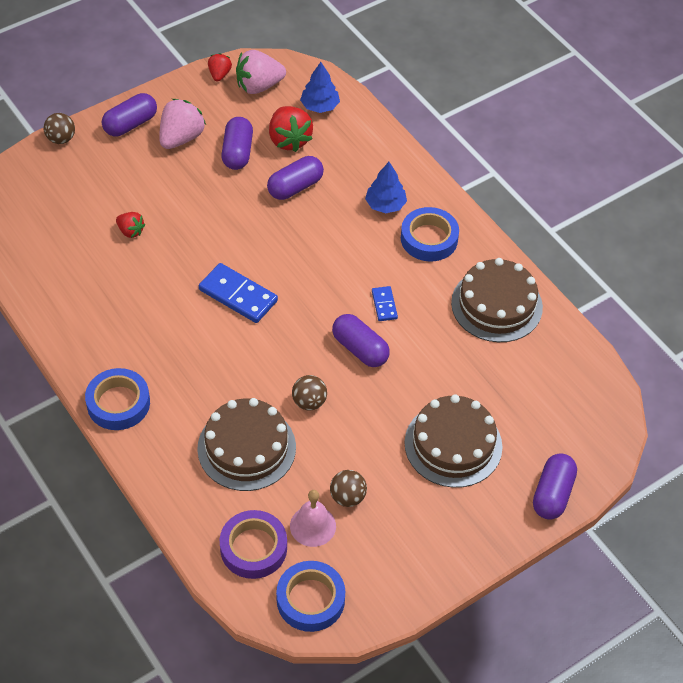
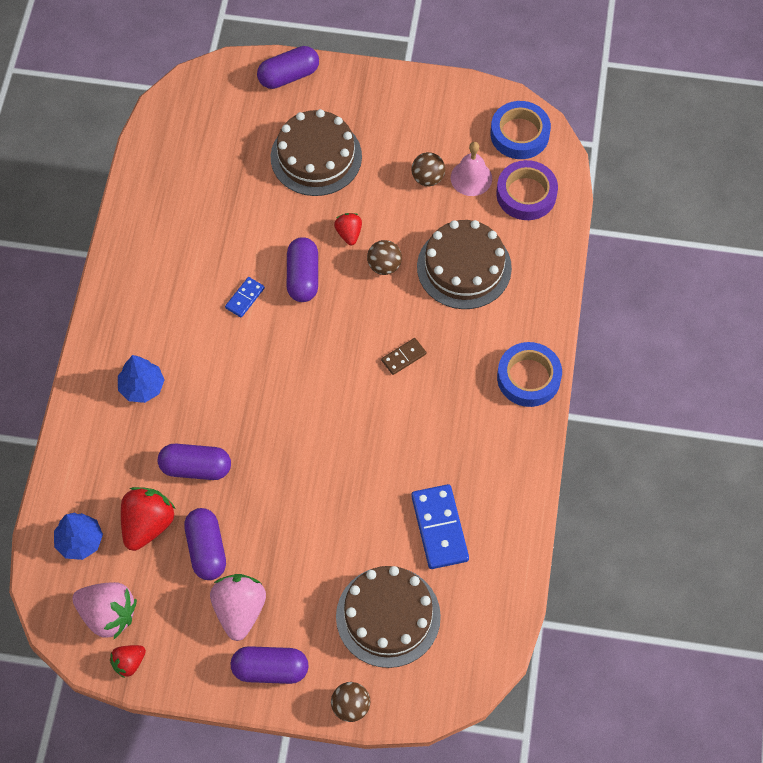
camera: 135 degrees left, 10 degrees up
(130, 231) = (379, 538): red strawberry -> red strawberry (349, 233)
(181, 138) = (239, 610): pink strawberry -> pink strawberry turned 105 degrees clockwise
(227, 349) = (403, 357): none -> brown domino
(237, 152) = (206, 549): purple capsule -> purple capsule turned 60 degrees counterclockwise
(238, 295) = (349, 399): blue domino -> blue domino (439, 528)
(429, 239) = (144, 326): blue tape -> none
(496, 305) = (162, 230): brown cake -> brown cake (388, 616)

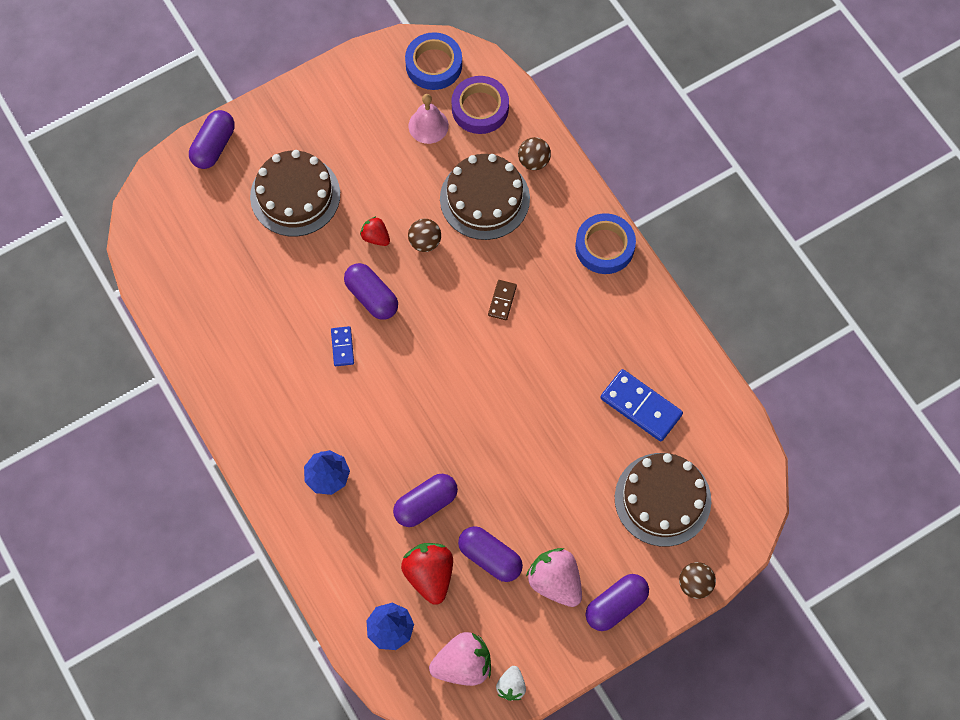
camera: 40 degrees left, 5 degrees up
(129, 663) = (511, 686): red strawberry -> white strawberry
(427, 178) = (396, 149): brown ball -> brown ball (533, 161)

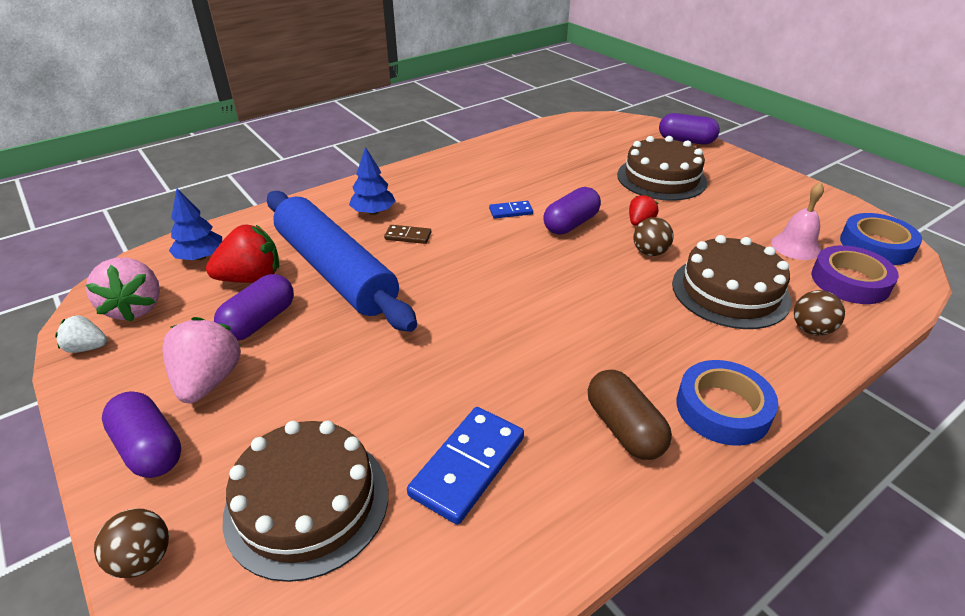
camera: 85 degrees right, 30 degrees down
(426, 504) = (335, 271): purple capsule -> blue rolling pin
(502, 301) = (598, 313): brown domino -> brown domino (408, 236)
(555, 582) = (209, 381): pink strawberry -> pink strawberry turned 45 degrees counterclockwise
(617, 310) = (624, 428): none -> brown capsule

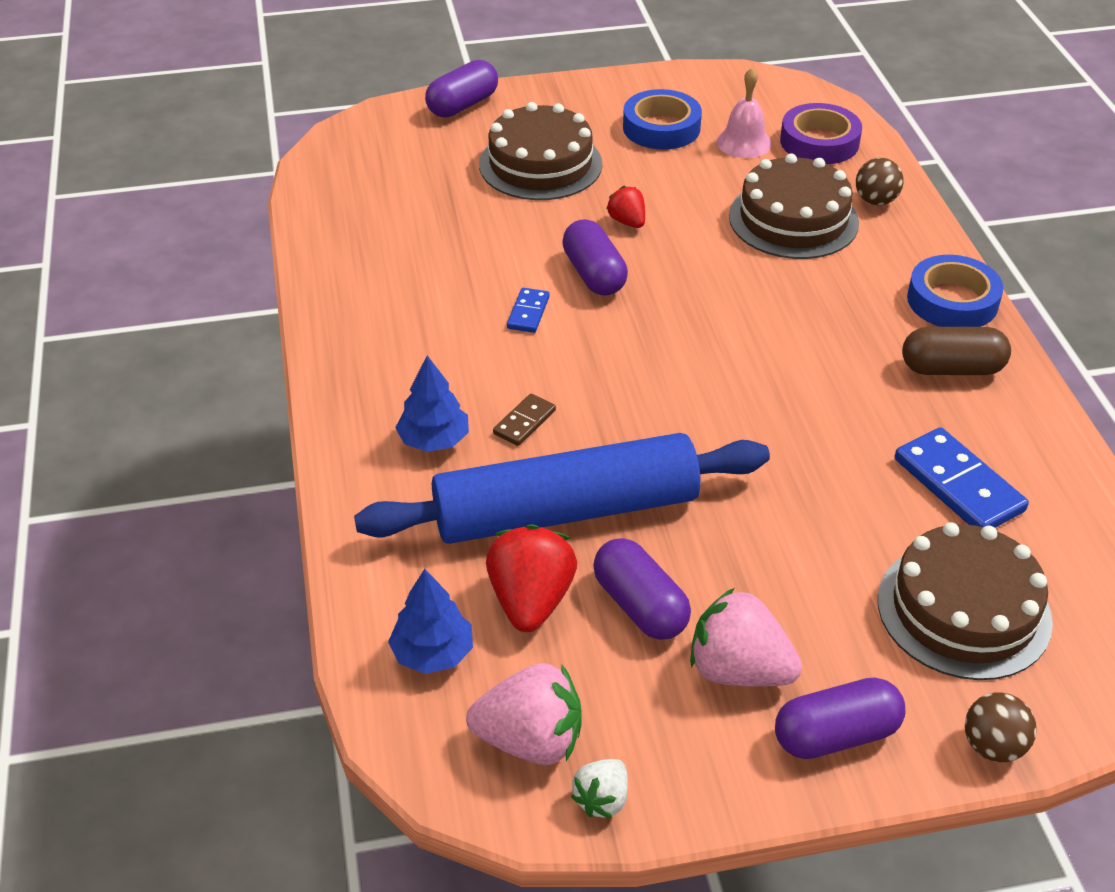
camera: 65 degrees left, 5 degrees up
(649, 252) = (692, 240): brown ball -> none
(876, 245) = (773, 96): blue tape -> blue tape (661, 128)

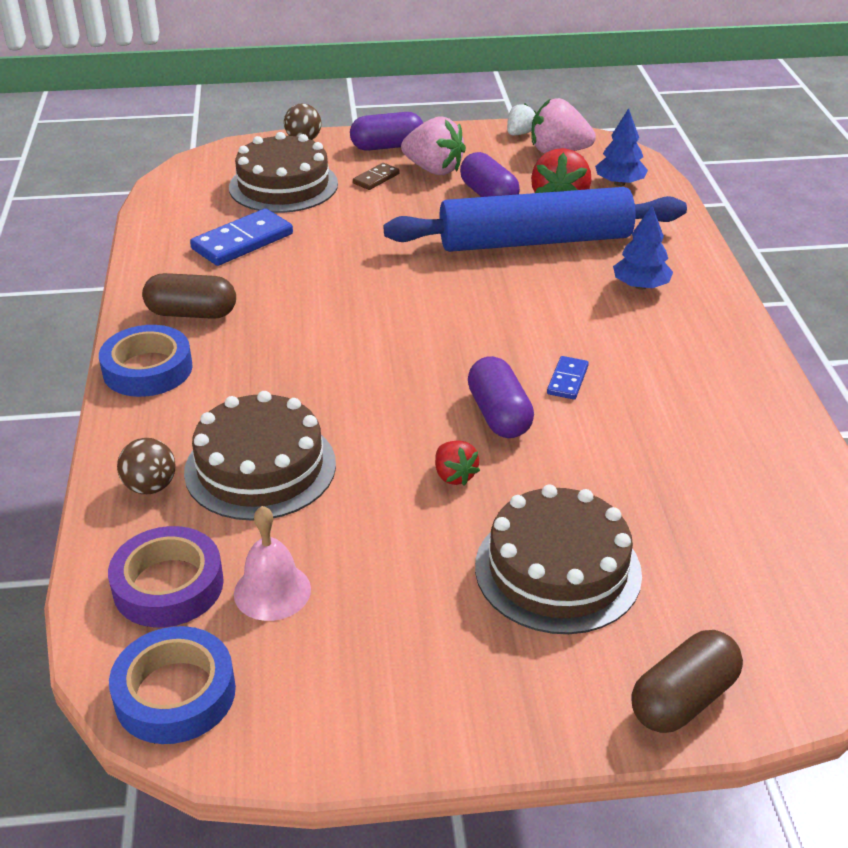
camera: 175 degrees left, 5 degrees down
(462, 105) = (683, 699): purple capsule -> brown capsule
(524, 422) = (567, 294): brown domino -> brown domino (376, 179)
(661, 128) = (381, 628): blue tape -> blue tape (175, 693)
(958, 485) = (242, 241): blue domino -> blue domino turned 75 degrees clockwise

